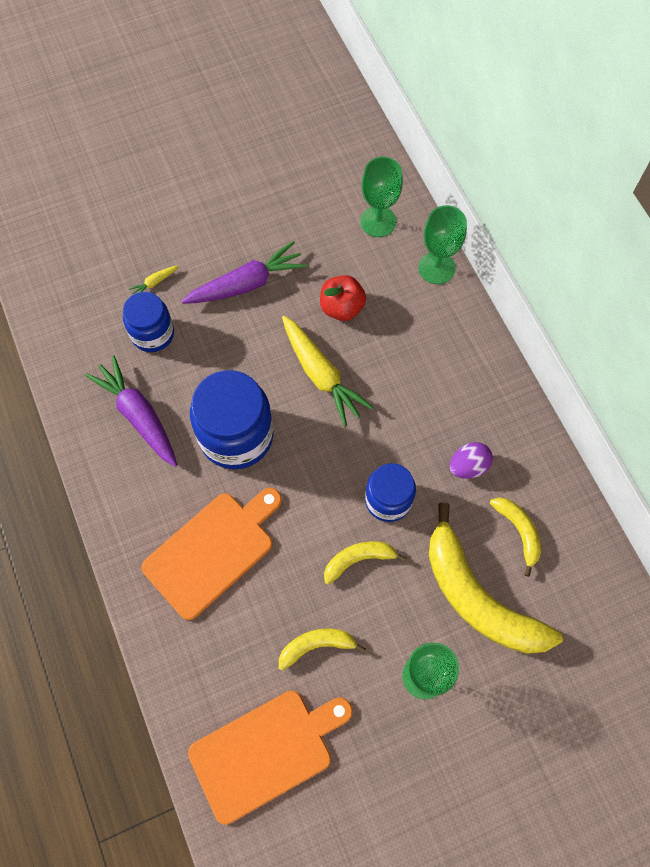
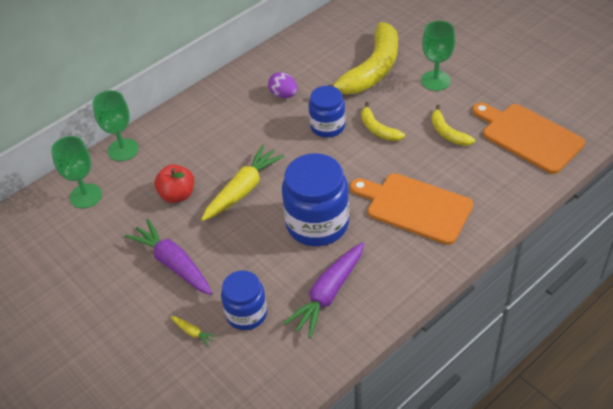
camera: 105 degrees left, 20 degrees down
(519, 531) = (319, 62): yellow banana -> none

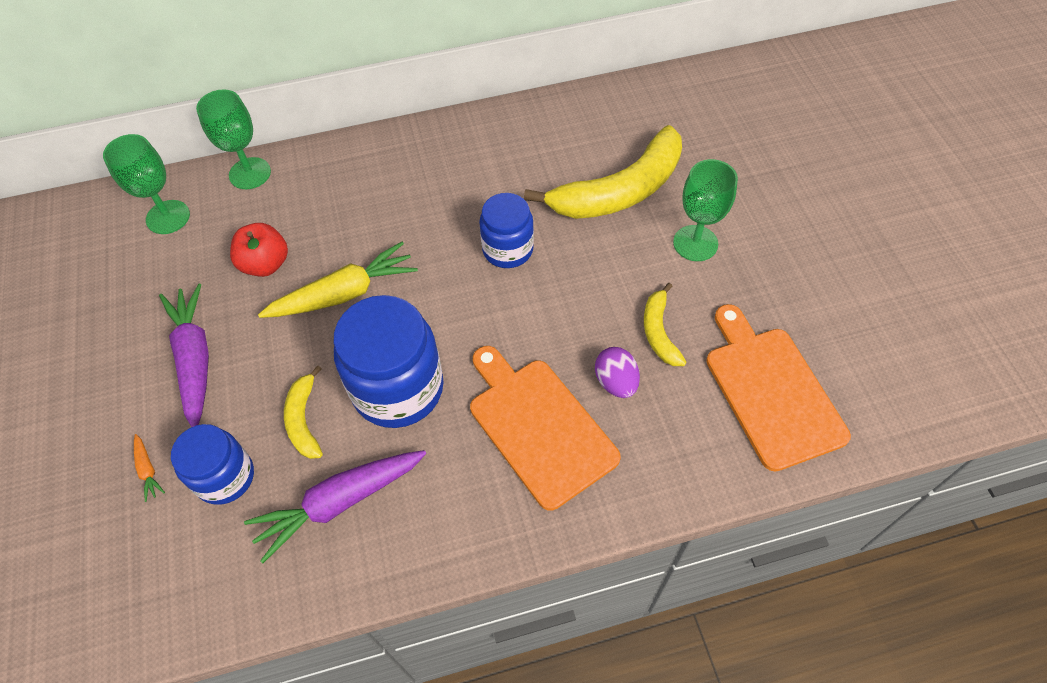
camera: 25 degrees right, 10 degrees up
(192, 332) = (148, 470): yellow carrot -> orange carrot
(283, 95) = (484, 179): purple egg -> purple egg (616, 382)
(378, 129) = (569, 283): yellow banana -> yellow banana (304, 420)

